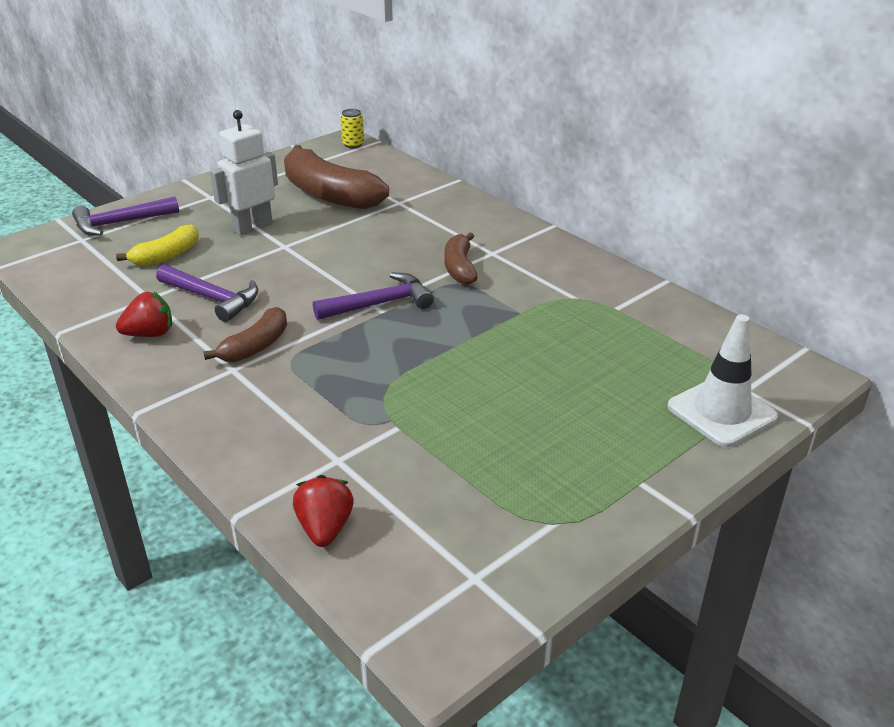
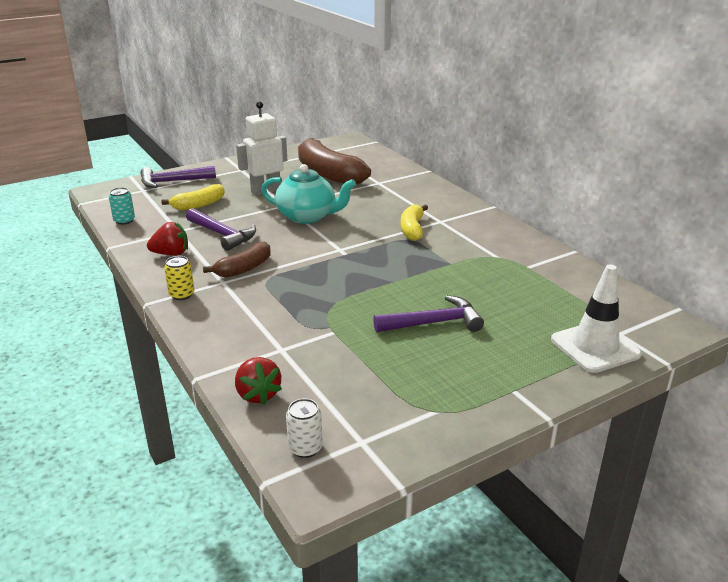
camera: 10 degrees right, 5 degrees down
(69, 289) = (124, 221): none -> turquoise can
(319, 261) = (307, 216): none -> turquoise teapot
(325, 528) = (258, 394): red strawberry -> red strawberry turned 150 degrees clockwise
(353, 144) = (355, 142): yellow can -> yellow can (182, 295)
(379, 304) = (344, 248): purple hammer -> purple hammer (433, 323)
(406, 596) = (305, 448): none -> white can
(460, 267) = (412, 229): brown banana -> yellow banana

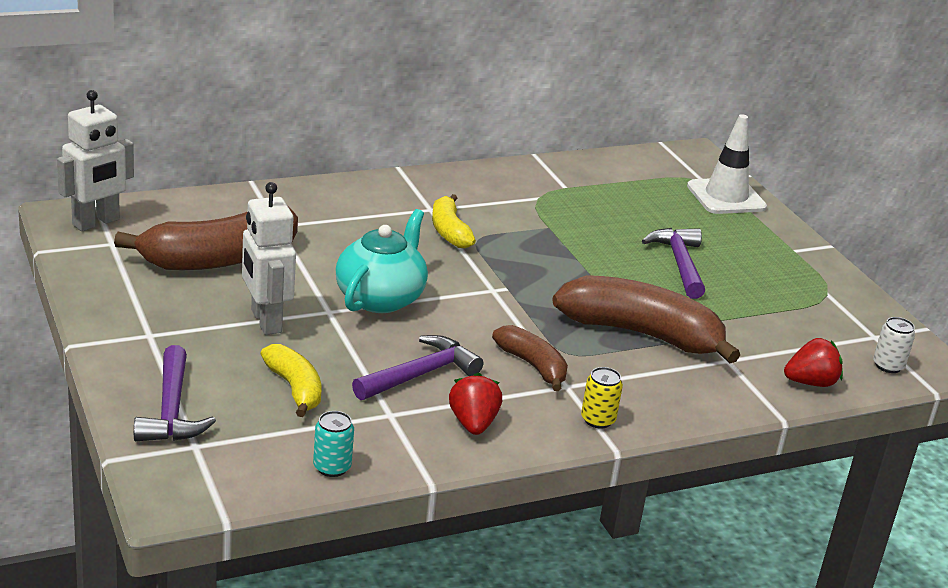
camera: 85 degrees left, 0 degrees up
(305, 308) = (642, 334): none -> brown banana
(347, 145) = (96, 222): none -> white robot
(412, 229) = (449, 231): yellow banana -> yellow banana turned 60 degrees clockwise

